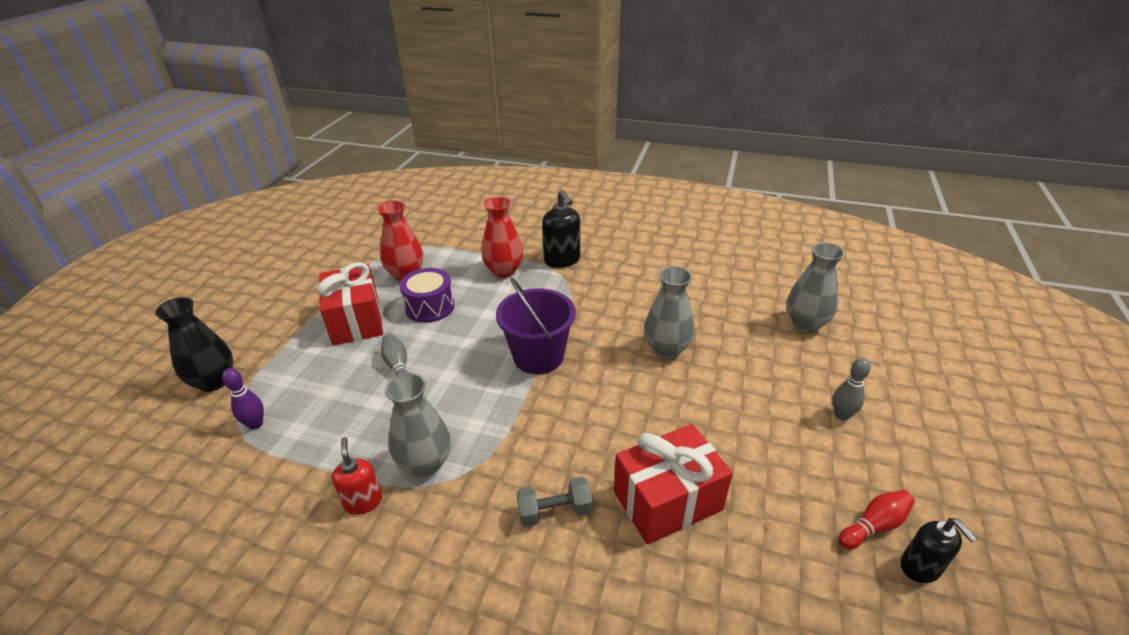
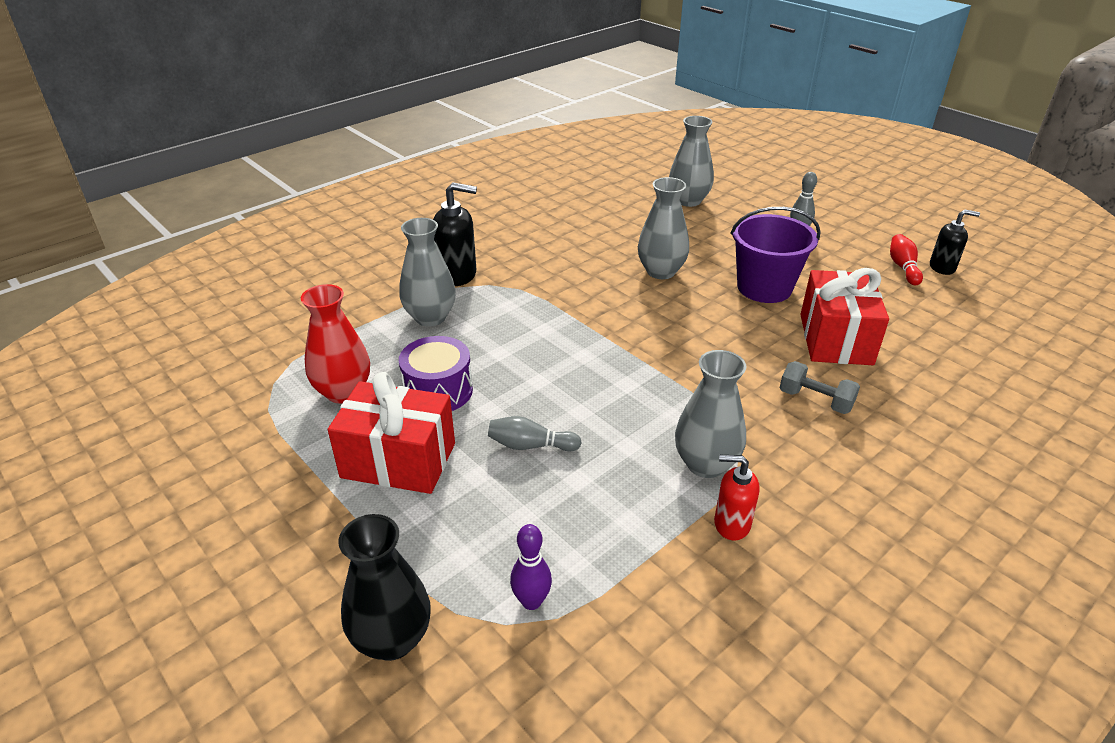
camera: 60 degrees left, 0 degrees up
(504, 271) = (430, 317): red vase -> grey vase
(538, 356) = (605, 343): purple bucket -> purple bucket (764, 288)
(554, 511) = (815, 400): grey dumbbell -> grey dumbbell turned 75 degrees counterclockwise

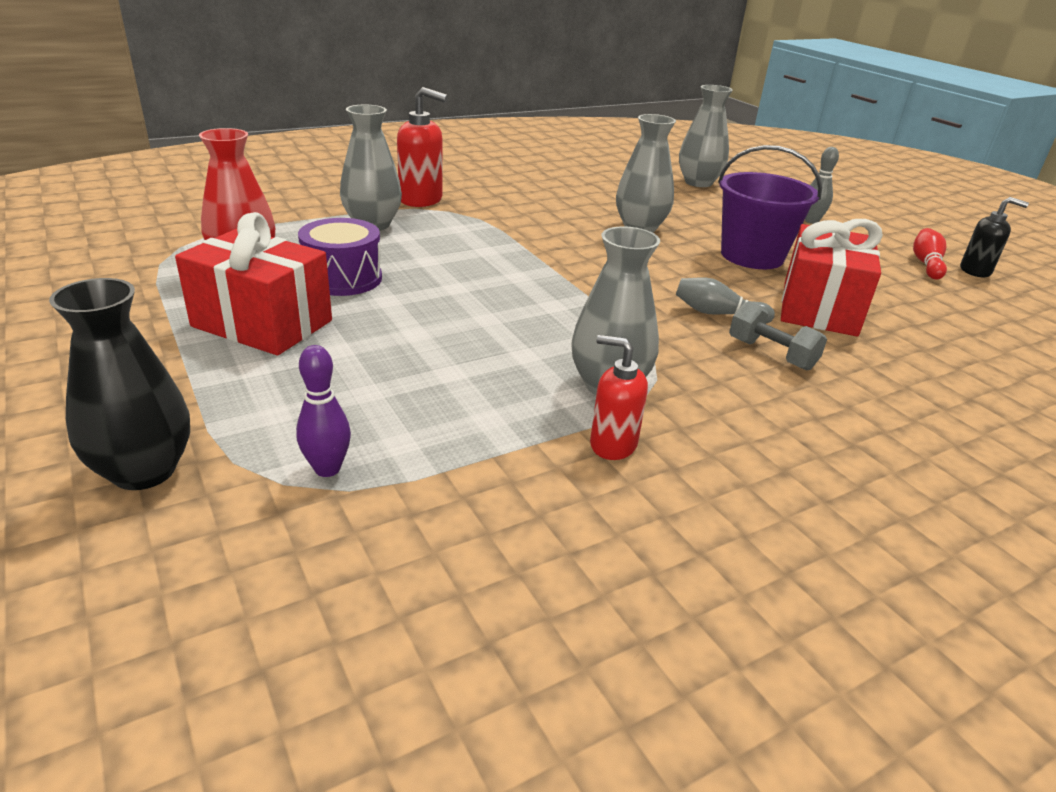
camera: 10 degrees right, 5 degrees down
(458, 275) = (421, 200): black soap dispenser -> red soap dispenser
(530, 445) = (414, 336): grey bowling pin -> grey bowling pin (717, 314)

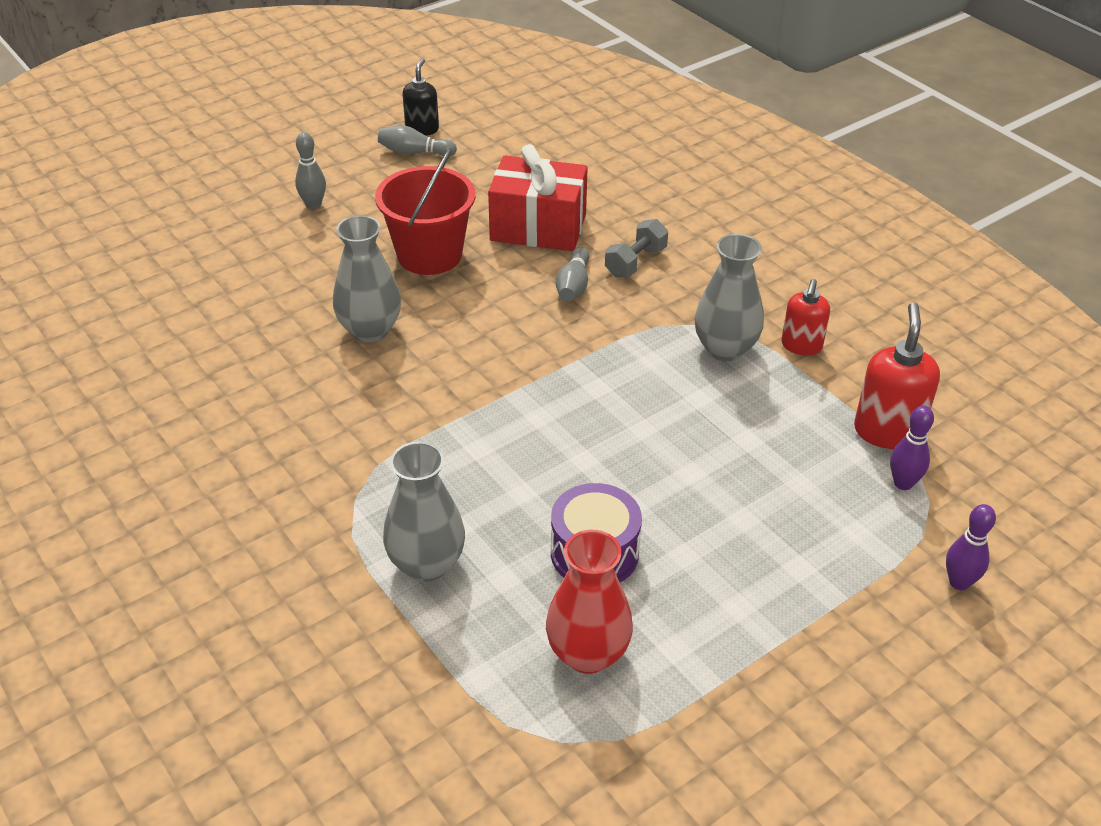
camera: 95 degrees left, 10 degrees up
(144, 471) = (959, 582): black vase -> purple bowling pin
(262, 323) = (720, 588): red gift -> none
(421, 200) = (318, 533): red soap dispenser -> red soap dispenser (887, 431)
(698, 182) = (190, 278): grey vase -> none
(752, 256) = (429, 255): purple bucket -> red bucket
(926, 264) = (414, 152): red bowling pin -> grey bowling pin

